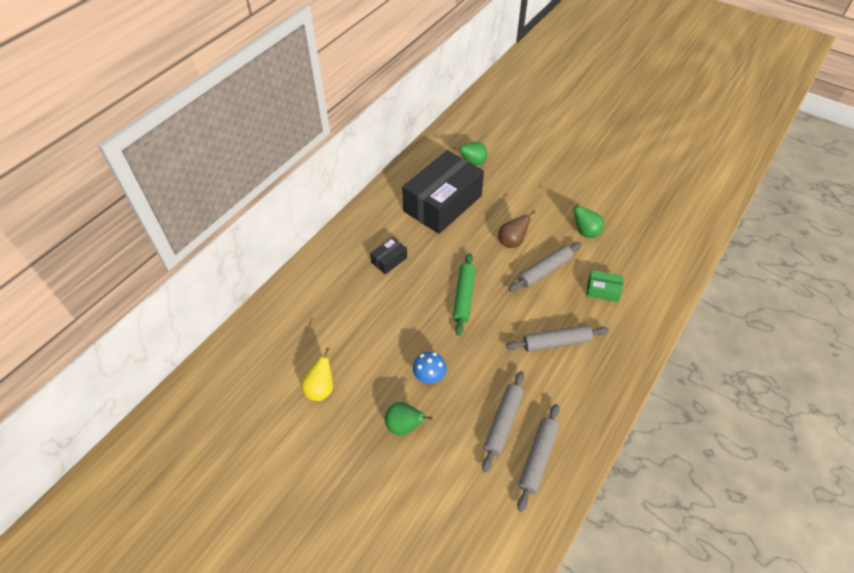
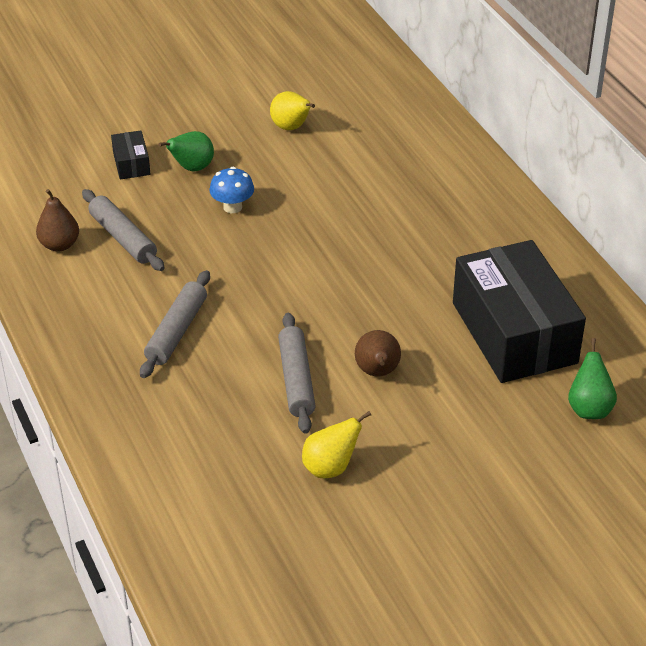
camera: 120 degrees right, 10 degrees down
(389, 260) = (439, 238): black box -> black box (131, 164)
(464, 297) = (320, 281): green rolling pin -> none
(538, 458) = (59, 245): grey rolling pin -> brown pear
(585, 232) = (330, 467): green pear -> yellow pear
(602, 291) = (210, 423): green box -> none

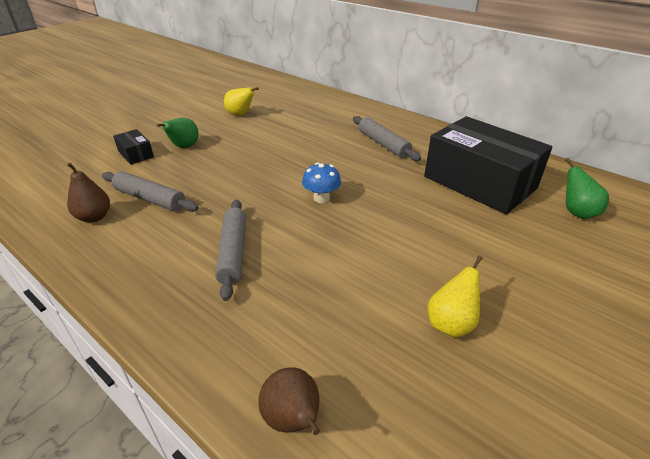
camera: 25 degrees left, 5 degrees down
(232, 207) = (228, 161): blue mushroom -> blue mushroom (321, 198)
(296, 380) = (360, 259): grey rolling pin -> grey rolling pin (383, 144)
(377, 372) = (417, 234): brown pear -> brown pear (293, 420)

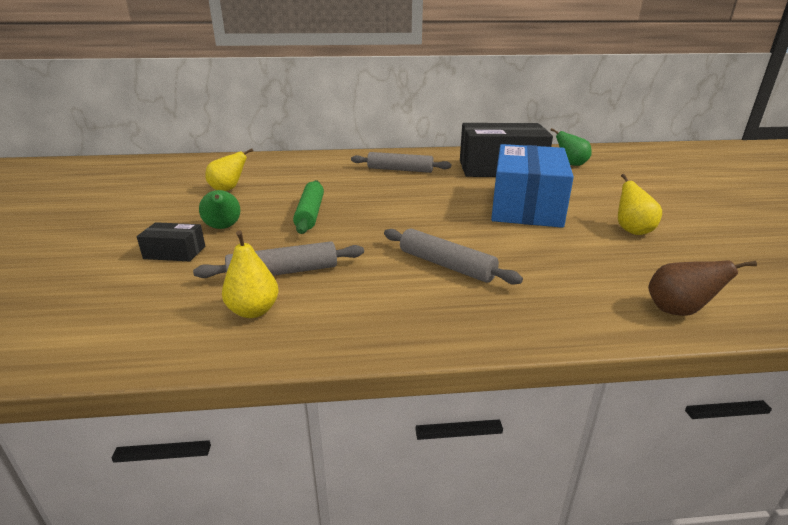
camera: 45 degrees left, 10 degrees down
(94, 217) = (253, 311): brown pear -> yellow pear
(245, 159) = (310, 213): none -> green rolling pin
(321, 198) = (430, 211): blue mushroom -> none
(409, 236) = (526, 206): none -> blue box

